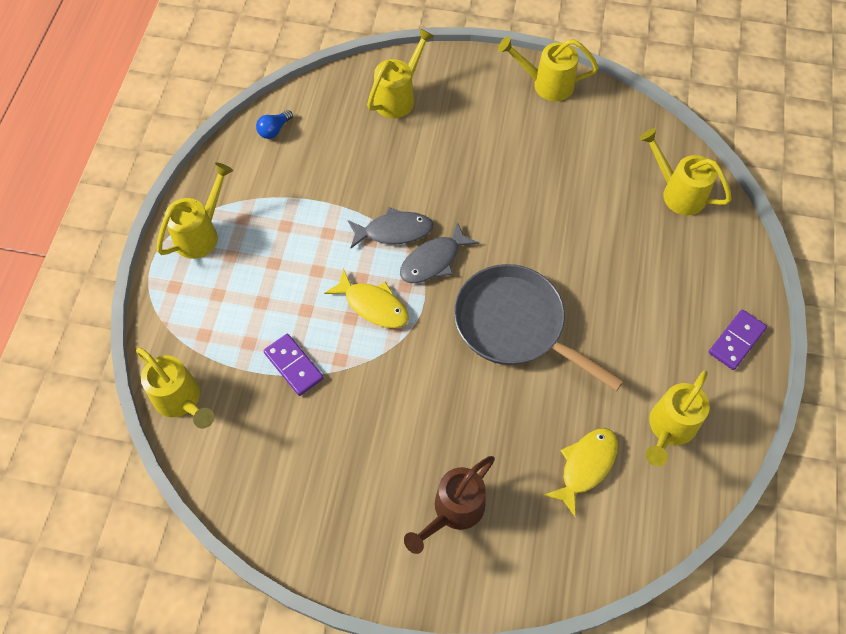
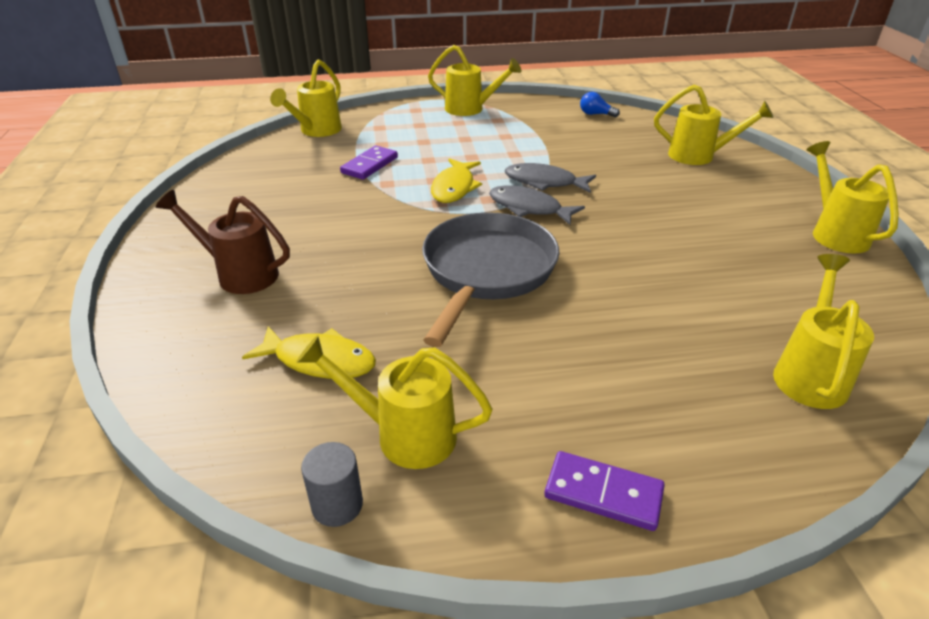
camera: 70 degrees right, 25 degrees down
(394, 231) = (544, 182): grey fish -> grey fish turned 135 degrees clockwise
(713, 478) = (337, 505): none -> grey cylinder

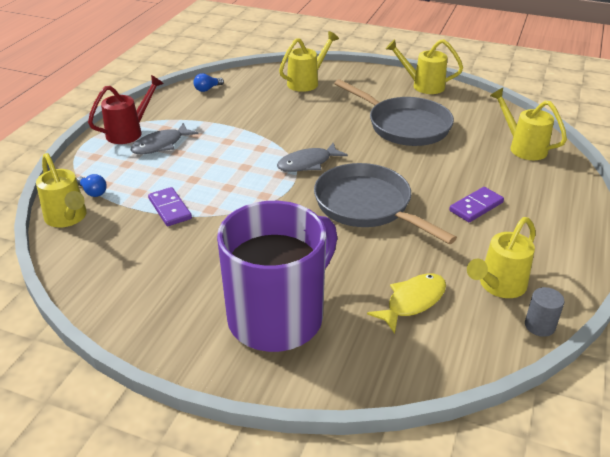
camera: 60 degrees left, 0 degrees up
(240, 274) = (278, 317): brown watering can -> purple mug
(362, 127) = (93, 192): none -> blue light bulb
(454, 188) = (249, 182): yellow fish -> none
(470, 109) = (129, 132): yellow watering can -> red watering can
(544, 182) = (280, 145): grey fish -> grey fish (161, 145)
(603, 493) = (569, 236): purple domino -> purple domino (476, 206)
(704, 247) = (404, 126): none -> grey pan

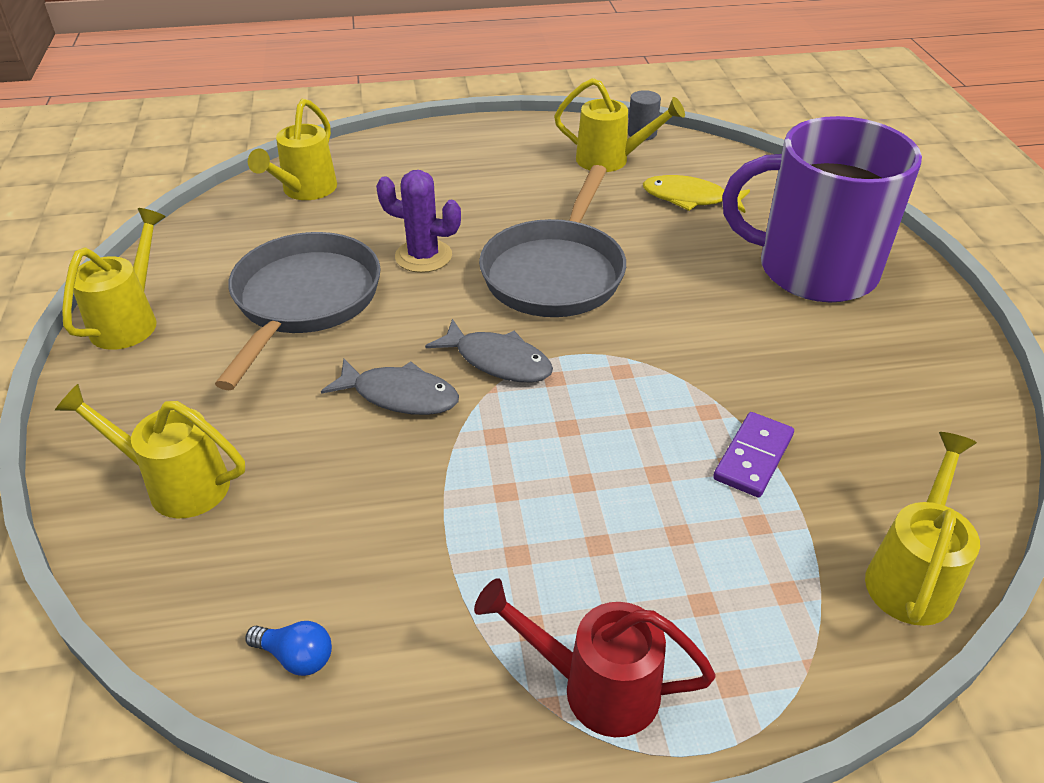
camera: 120 degrees left, 5 degrees up
(93, 192) = (823, 593): blue light bulb -> none
(161, 145) = (597, 590): grey fish -> grey fish (400, 395)
(419, 167) = (423, 256): none -> purple cactus
(423, 85) = (130, 320): yellow watering can -> yellow watering can turned 150 degrees counterclockwise
(476, 206) = (481, 197): purple domino -> none

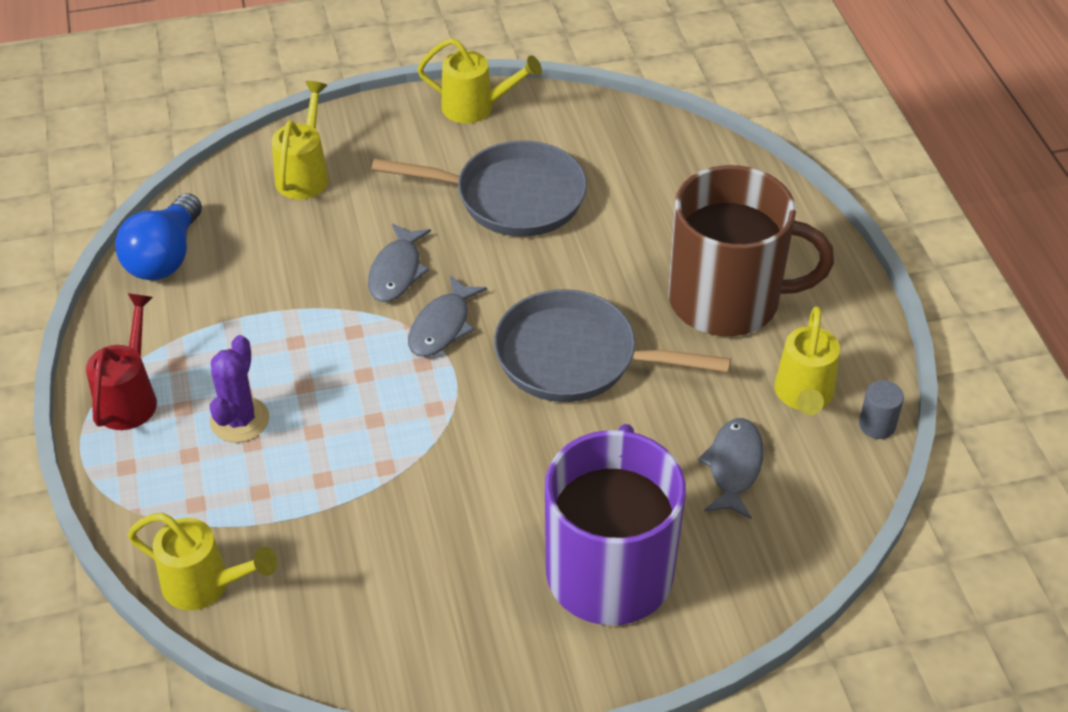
camera: 85 degrees right, 5 degrees up
(296, 657) = (165, 257): blue light bulb -> blue light bulb, size x2.15
(305, 191) = (684, 167): yellow watering can -> none
(423, 256) = (588, 262): purple cactus -> purple cactus (239, 420)
(493, 184) = (727, 300): none -> brown mug
(689, 198) = (734, 467): yellow fish -> grey fish
(753, 457) = (331, 494): purple domino -> none

